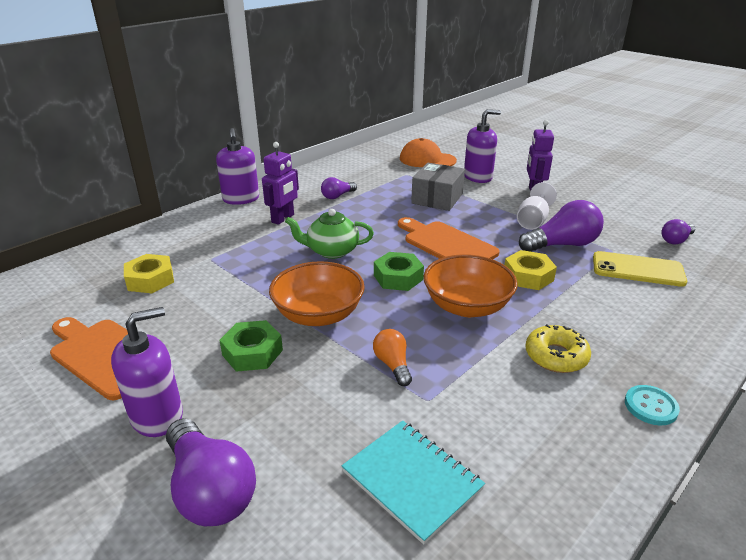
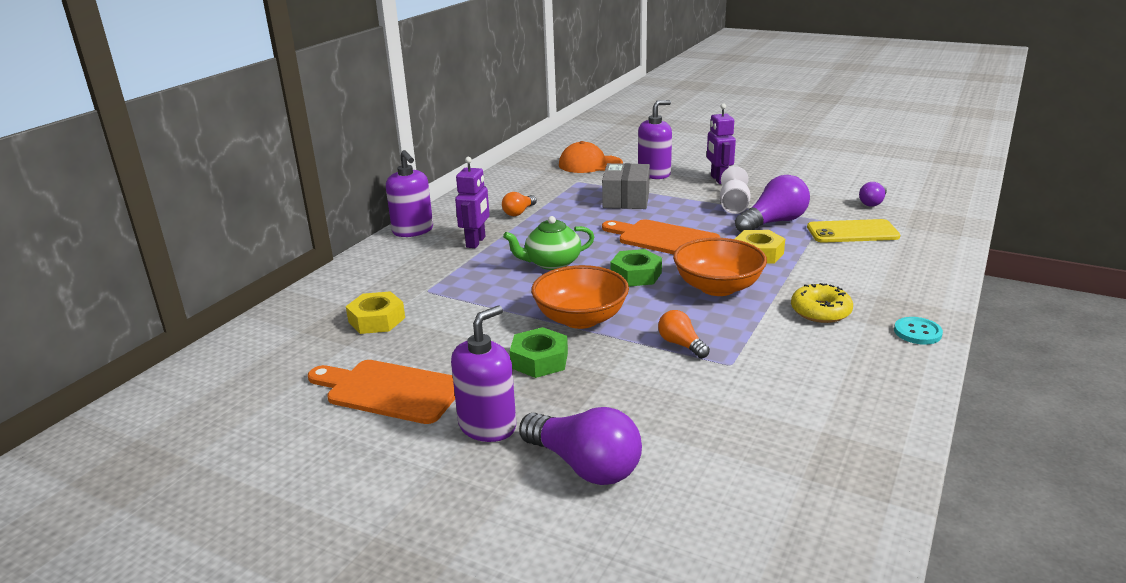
camera: 15 degrees left, 5 degrees down
(337, 196) = (519, 212): purple light bulb -> orange light bulb
(412, 480) = (756, 421): turquoise notebook -> none

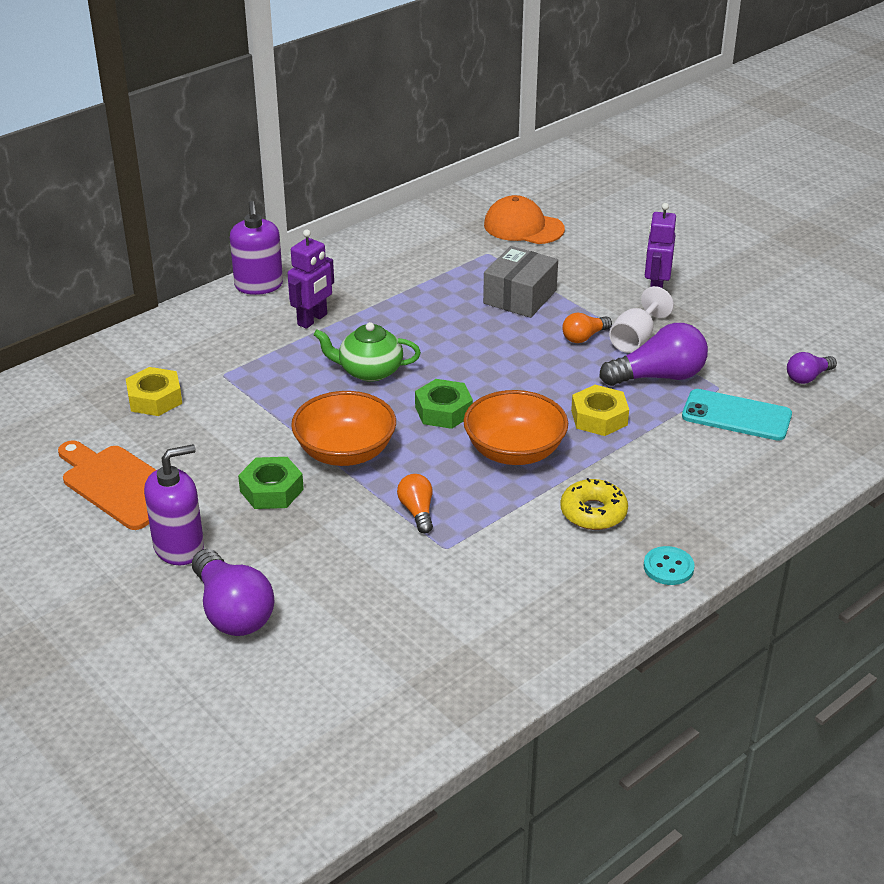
camera: 20 degrees right, 10 degrees up
(519, 212) = (387, 286): orange light bulb -> orange light bulb (584, 337)
(654, 174) = (586, 262): purple soap dispenser -> none
(664, 239) = (513, 369): orange cutting board -> none
(852, 232) = (736, 416): yellow phone -> turquoise phone

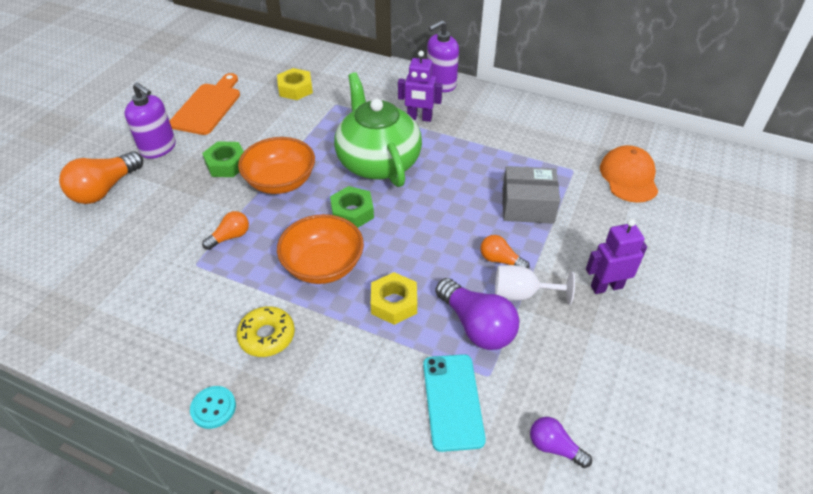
camera: 65 degrees right, 10 degrees up
(232, 611) = (105, 189): purple light bulb -> orange light bulb
(369, 371) = (378, 162): green teapot -> green teapot, size x1.77

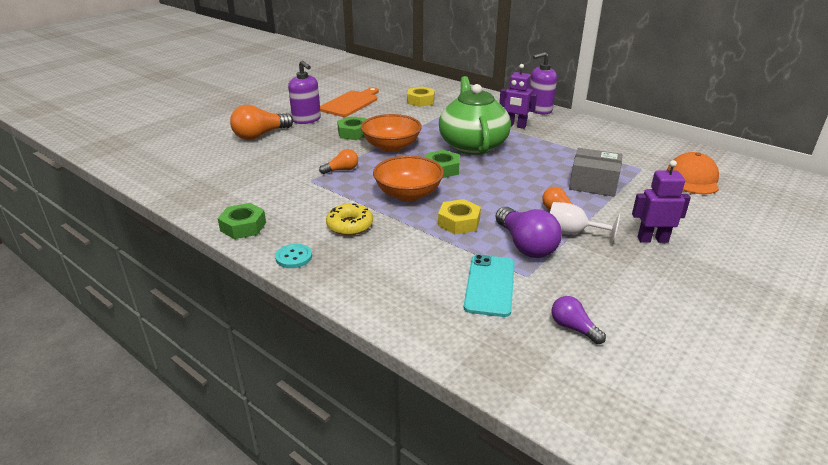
camera: 15 degrees right, 15 degrees down
(133, 367) = (243, 226): none -> green nut

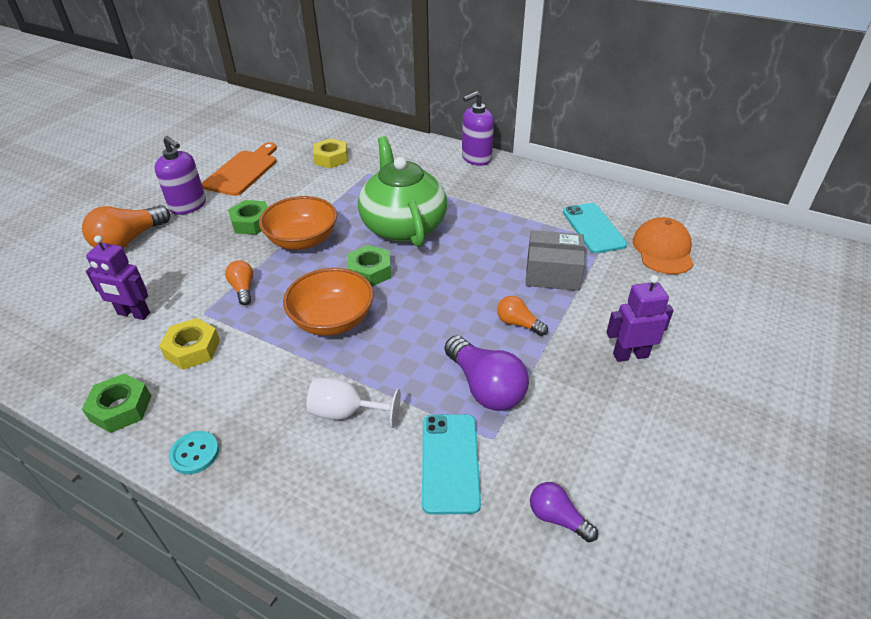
camera: 10 degrees left, 10 degrees up
(342, 170) = (243, 289): orange light bulb -> orange light bulb turned 75 degrees counterclockwise
(350, 225) = (263, 385): yellow donut -> none
(459, 222) = (400, 360): yellow nut -> yellow nut (192, 349)
(515, 126) = (450, 188): purple robot -> purple robot (133, 314)
(572, 233) = (537, 358): white goblet -> white goblet (346, 412)
(633, 160) = (593, 228): none -> turquoise phone

